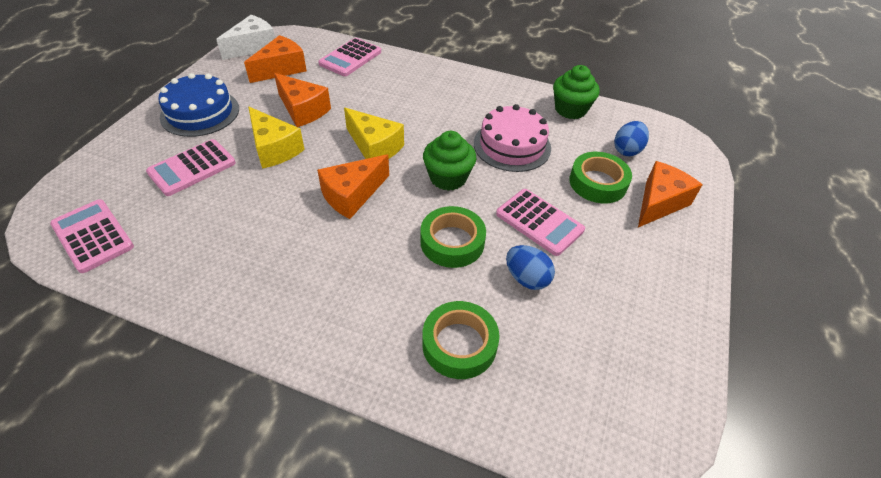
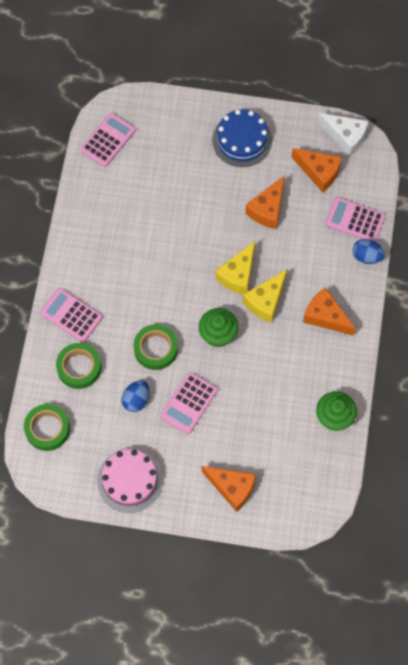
camera: 80 degrees right, 20 degrees up
(192, 168) = (181, 164): pink calculator -> pink calculator (71, 315)
(274, 149) = (216, 207): yellow cheese -> yellow cheese (265, 301)
(352, 195) = (182, 275): orange cheese -> orange cheese (325, 316)
(512, 145) = (269, 374): pink cake -> pink cake (130, 480)
(598, 183) = (242, 442): green tape -> green tape (47, 429)
(627, 150) = (290, 465): blue egg -> blue egg (366, 256)

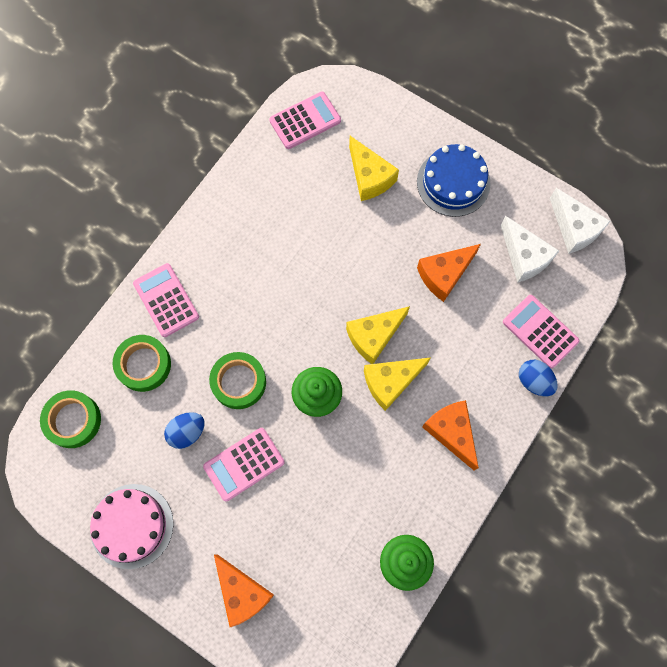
camera: 25 degrees right, 5 degrees up
(178, 162) = (369, 177): none -> yellow cheese
(319, 172) = (524, 257): orange cheese -> white cheese

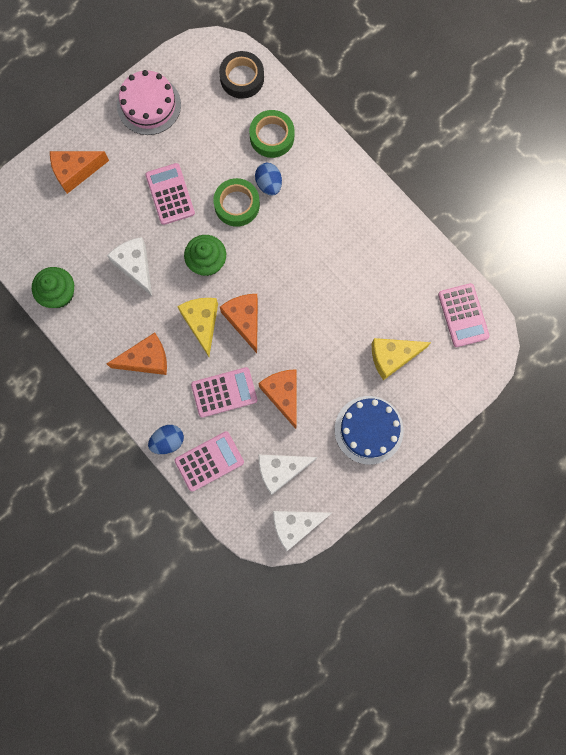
camera: 105 degrees right, 5 degrees up
(73, 420) = (242, 78): green tape -> black tape
(166, 300) = (322, 164): pink calculator -> pink calculator (224, 392)
(187, 432) = (208, 158): blue egg -> blue egg (269, 184)
(344, 478) = (135, 266): none -> white cheese
(374, 336) = (244, 320): yellow cheese -> orange cheese

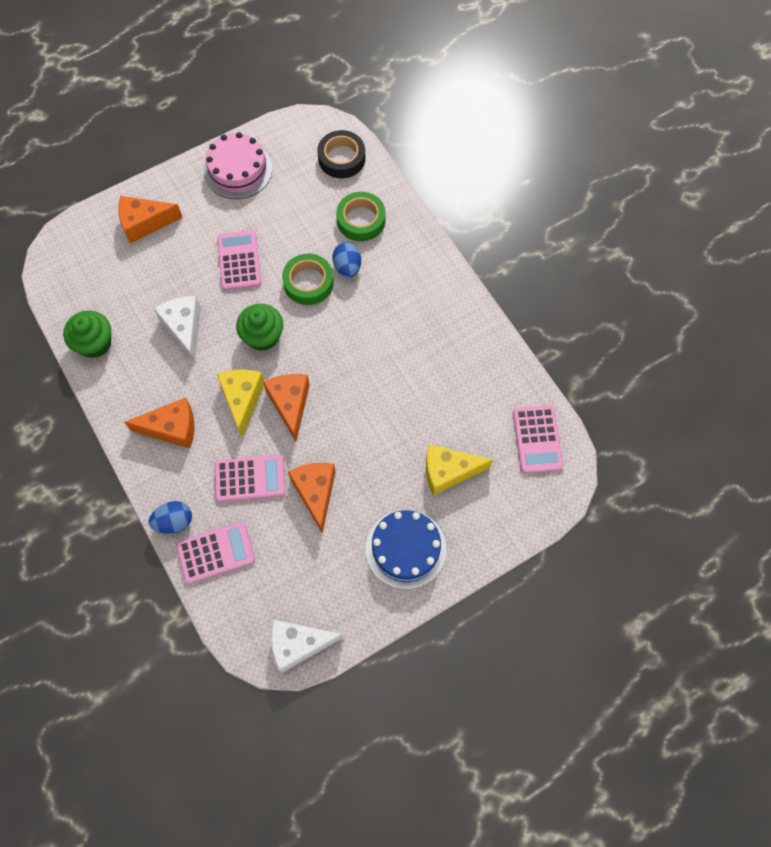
camera: 10 degrees right, 10 degrees down
(280, 470) = (295, 577): white cheese -> none

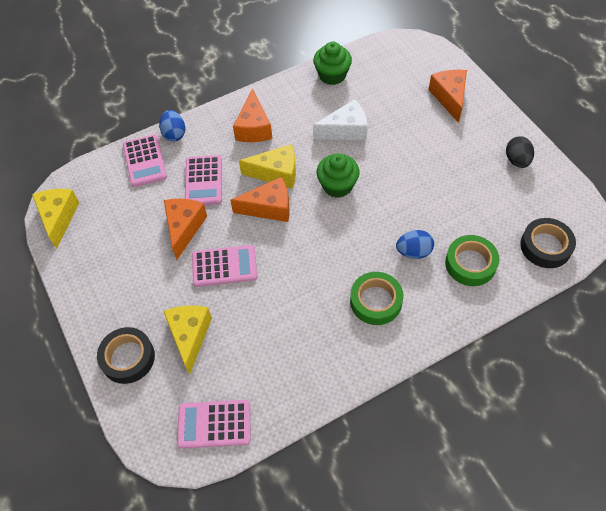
camera: 95 degrees right, 10 degrees down
(238, 170) = (517, 160): pink cake -> black egg
(239, 261) = (415, 165): pink calculator -> pink calculator (224, 266)
(298, 644) = (58, 218): white cheese -> yellow cheese
(308, 282) = (394, 219): green tape -> green tape (376, 301)
(315, 493) = (184, 228): orange cheese -> orange cheese turned 75 degrees counterclockwise
(405, 549) = (122, 297): blue cake -> none
(475, 530) = (128, 358): none -> black tape

